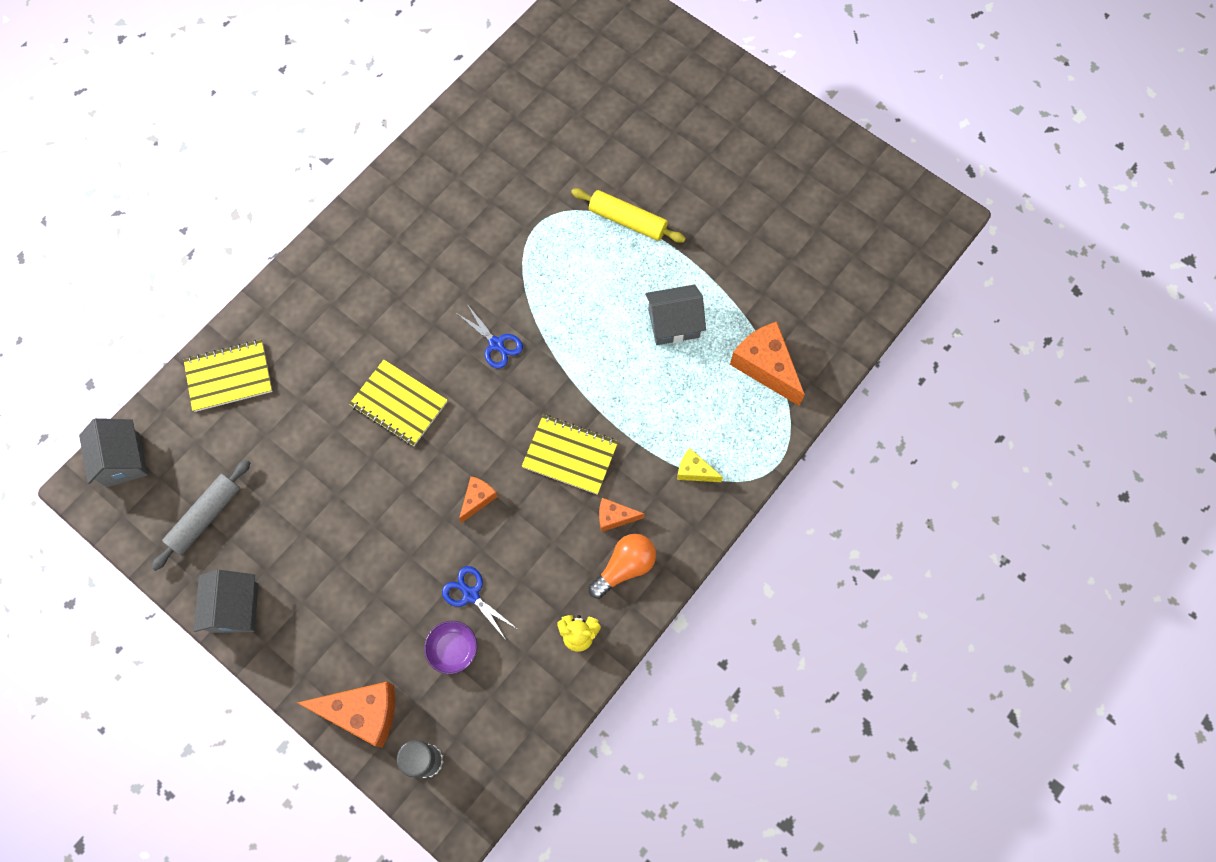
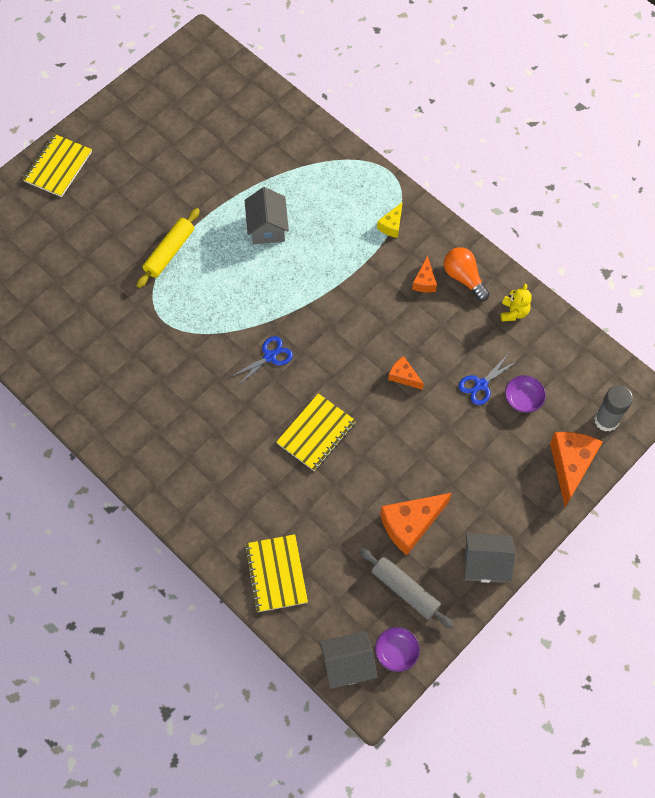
camera: 85 degrees left, 5 degrees down
(134, 511) = (396, 652): none -> purple bowl
(570, 455) = (372, 308): yellow notebook -> yellow notebook (58, 167)
(765, 366) = (311, 170): orange cheese -> orange cheese (410, 524)

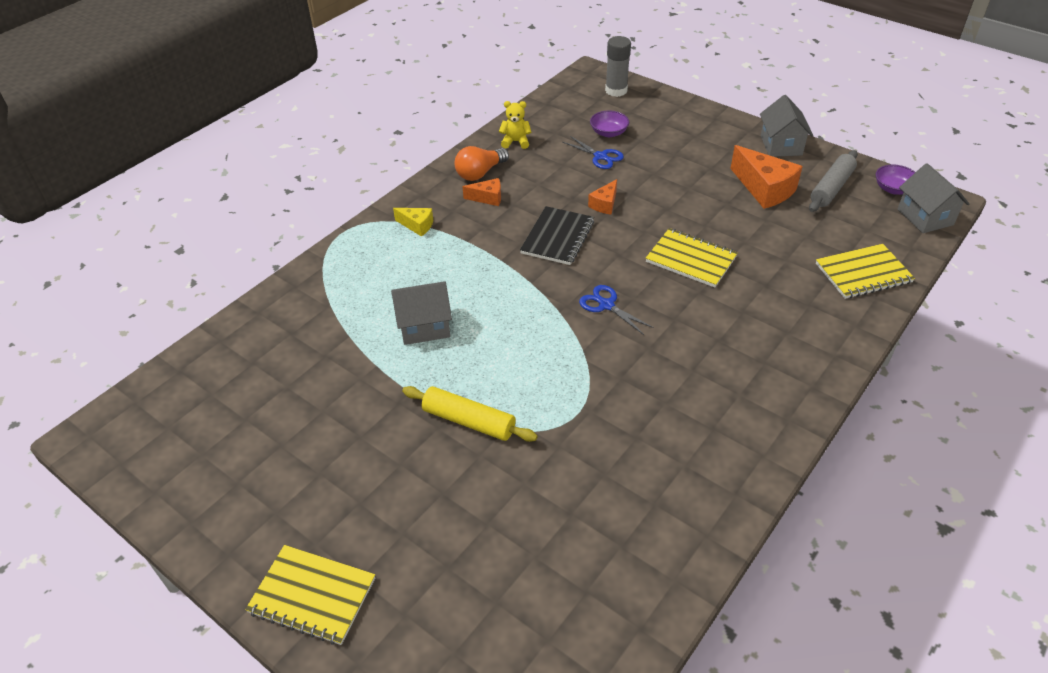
camera: 95 degrees left, 20 degrees down
(361, 331) = (557, 237): none -> black notebook
(570, 465) = (666, 106): orange cheese -> none

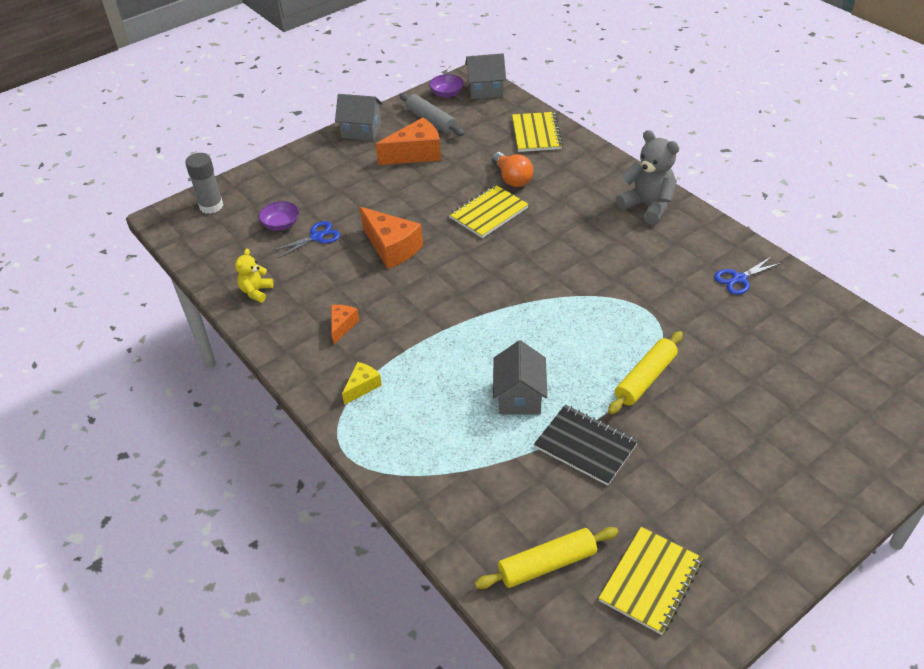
camera: 75 degrees left, 0 degrees up
(231, 375) = (547, 564): none -> yellow rolling pin
(312, 596) = (820, 501): yellow notebook -> yellow notebook (650, 581)
(480, 173) = (296, 326): orange light bulb -> orange light bulb (512, 178)
(557, 237) = (426, 286): black notebook -> black notebook (585, 446)
(604, 204) = (391, 248): orange cheese -> orange cheese, size x1.88
(606, 305) = (528, 272): blue scissors -> blue scissors (739, 279)
(773, 394) = (648, 206): none -> grey teddy bear

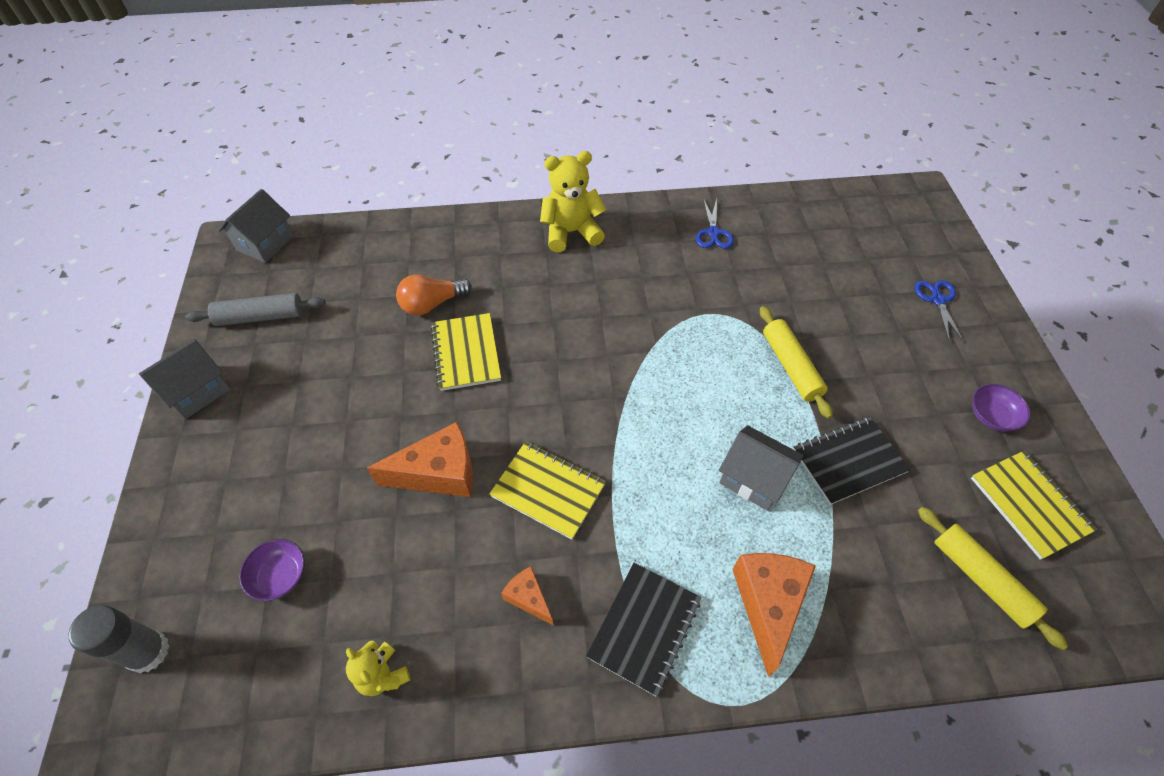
camera: 60 degrees left, 10 degrees up
(317, 237) = (345, 545): blue scissors -> blue scissors (937, 300)
(362, 387) = (644, 628): yellow cheese -> black notebook
(416, 154) = (301, 362): orange cheese -> orange cheese (768, 604)
(447, 94) = (230, 277): purple bowl -> purple bowl (991, 416)
(512, 178) = (432, 304): orange light bulb -> orange light bulb turned 150 degrees clockwise
(536, 134) = (384, 246): yellow notebook -> yellow notebook (548, 490)
(547, 564) = (981, 579): yellow rolling pin -> yellow rolling pin turned 45 degrees counterclockwise
(648, 206) = (571, 232): grey teddy bear -> yellow teddy bear

